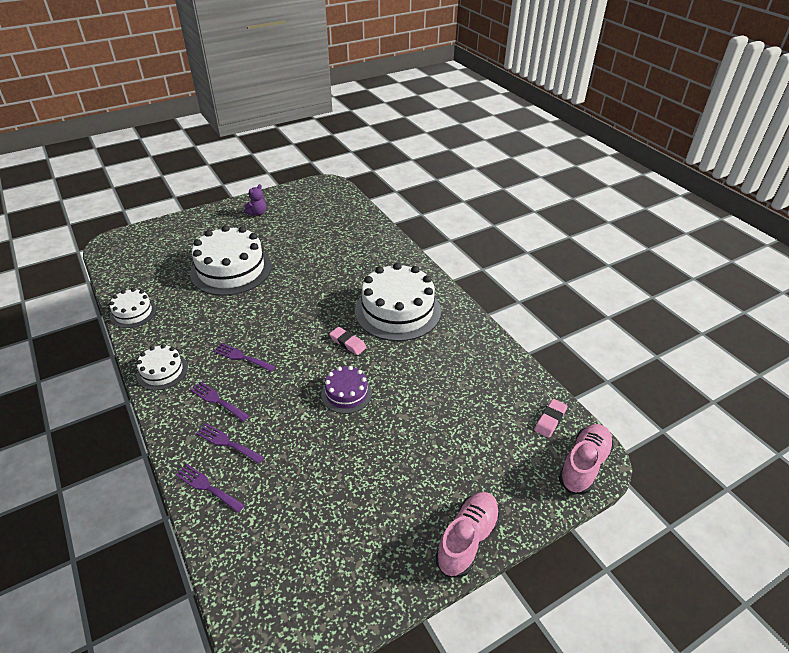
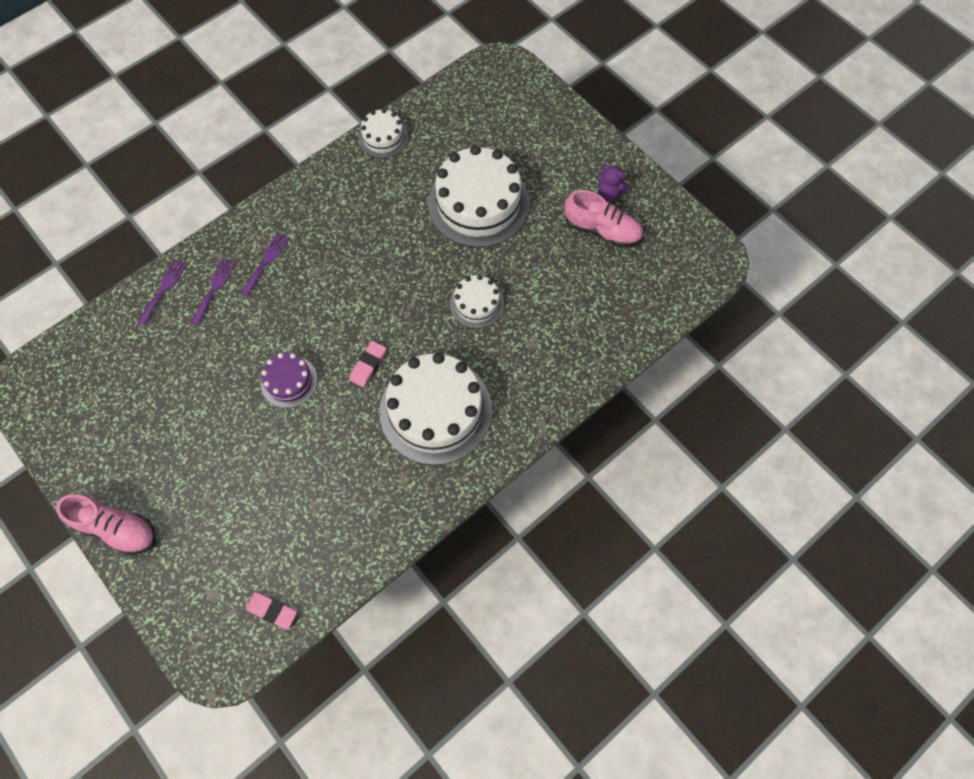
camera: 80 degrees right, 25 degrees up
(162, 371) = (300, 199): white cake -> white cake (476, 304)
(242, 357) = (330, 264): purple fork -> none
(584, 465) = (210, 649): pink shoe -> pink shoe (602, 230)

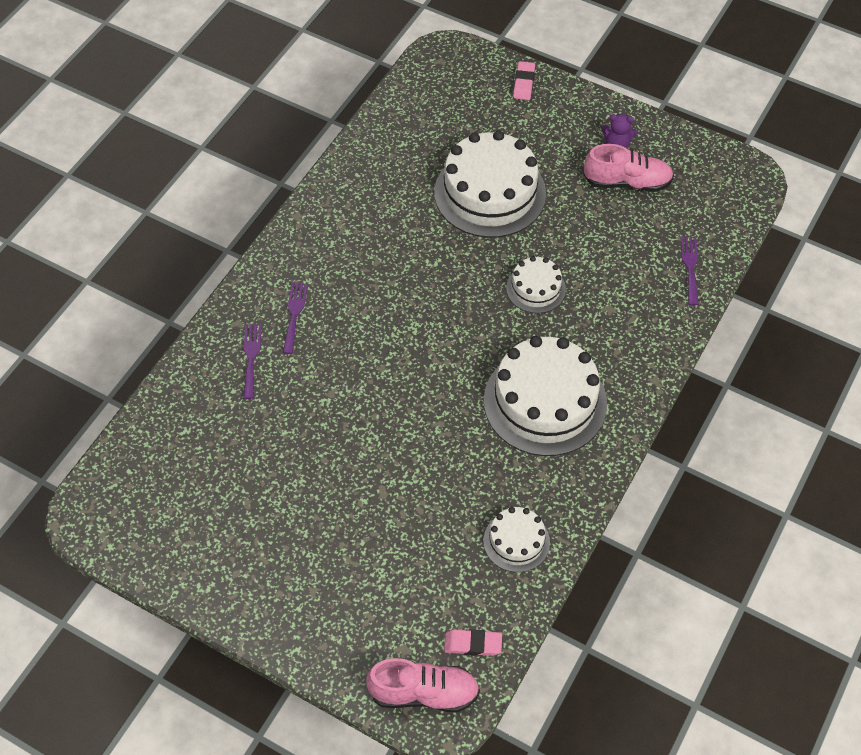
camera: 20 degrees left, 10 degrees down
(116, 528) = (266, 623): pink shoe -> pink shoe (424, 693)
(164, 289) = (196, 374): purple fork -> purple fork (690, 267)
(289, 381) = (378, 422): purple cake -> none
(368, 365) = (454, 381): pink eraser -> pink eraser (524, 83)
(383, 137) = (358, 157): white cake -> white cake (516, 541)

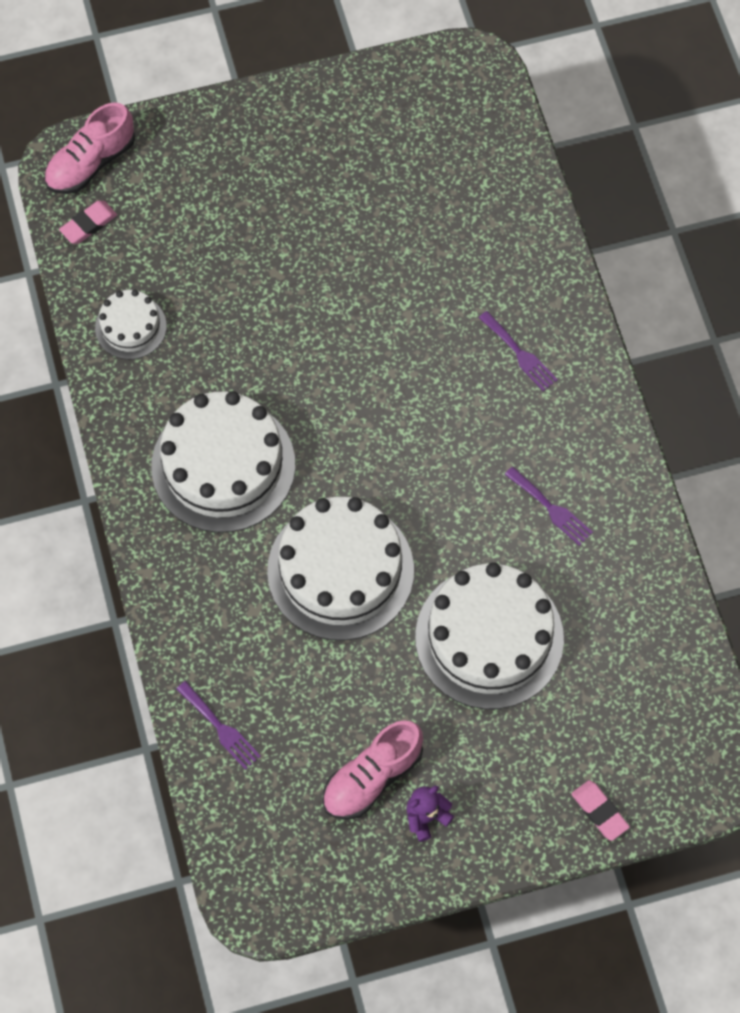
camera: 135 degrees right, 10 degrees up
(251, 357) = (508, 285): purple fork -> purple fork (551, 508)
(536, 288) = (340, 570): white cake -> white cake, size x1.96

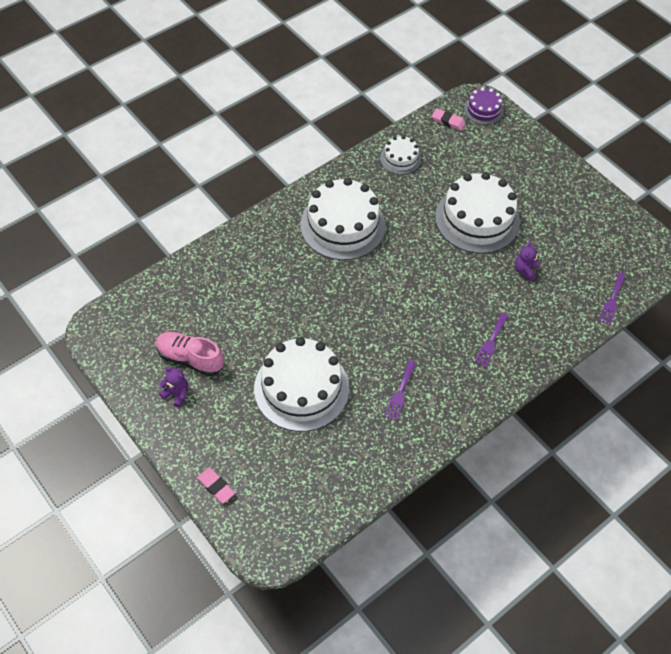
camera: 65 degrees right, 10 degrees down
(91, 163) = (483, 110): pink shoe -> purple cake
(220, 728) = (190, 277): purple fork -> purple fork (612, 301)
(340, 570) = (308, 300): white cake -> white cake (477, 219)
(422, 252) = (525, 271): none -> purple teddy bear
(599, 811) = (216, 486): pink eraser -> pink eraser turned 75 degrees counterclockwise

